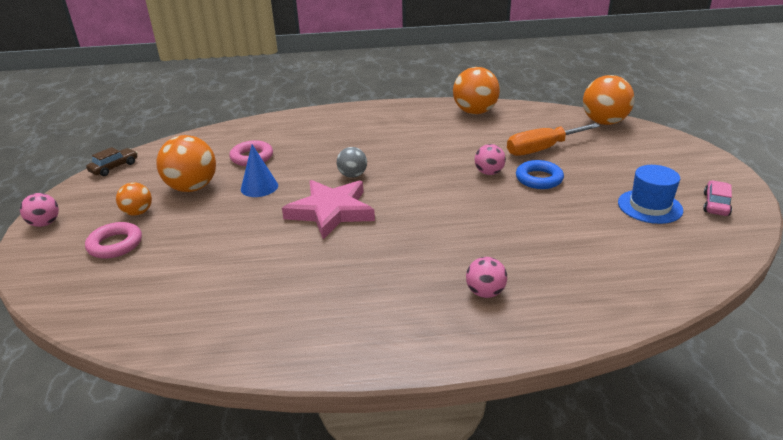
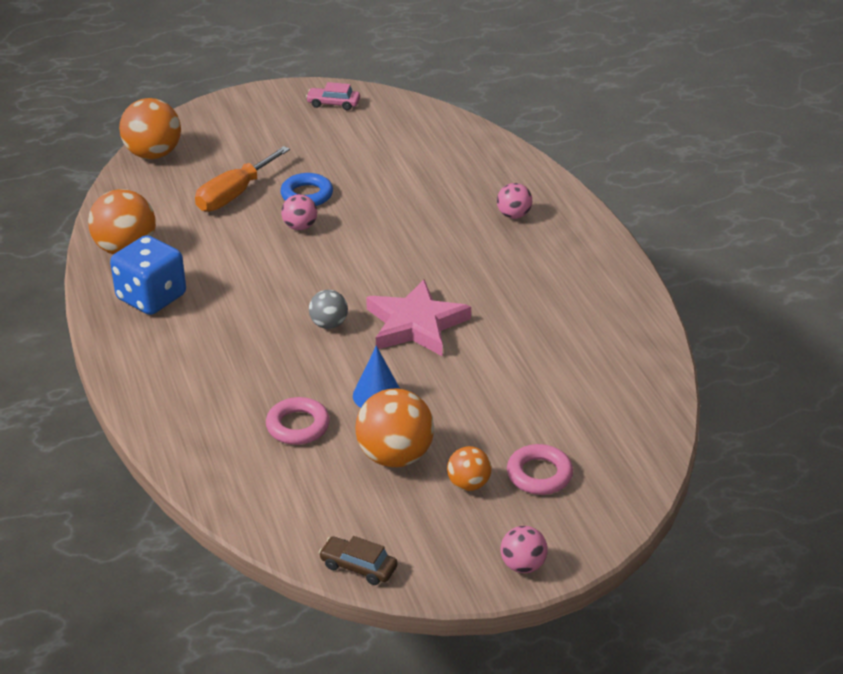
camera: 105 degrees left, 5 degrees up
(415, 118) = (151, 297): none -> blue dice
(542, 149) = (234, 195): orange screwdriver -> orange screwdriver turned 75 degrees clockwise
(649, 206) = (347, 135): blue hat -> none

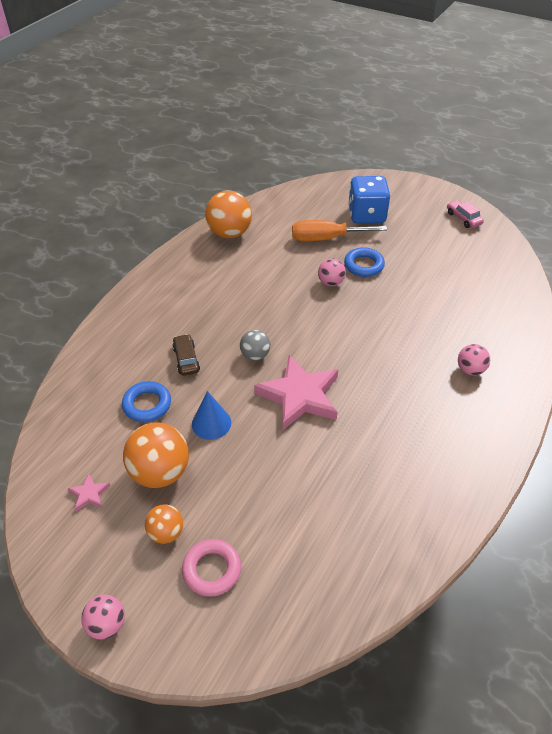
camera: 50 degrees right, 10 degrees up
(151, 297) = (200, 269): blue dice -> blue dice (366, 215)
(153, 154) = (321, 188): orange ball -> none
(298, 426) = (147, 404): pink ring -> blue ring
(358, 566) = (39, 524): brown car -> brown car (186, 359)
(363, 516) = (89, 494): none -> pink star

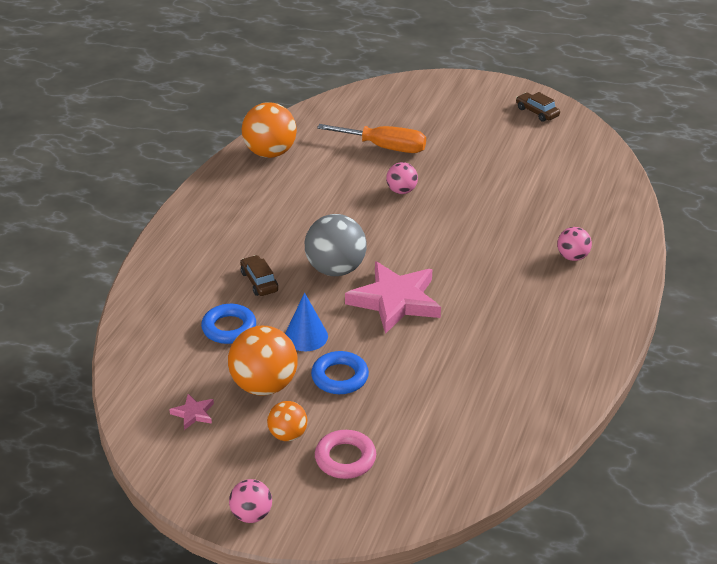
camera: 10 degrees left, 10 degrees down
(255, 355) = (335, 269): grey ball -> grey ball, size x1.80
(326, 238) = (385, 147): orange screwdriver -> orange screwdriver turned 150 degrees counterclockwise
(364, 265) = (434, 170): blue ring -> blue ring (340, 377)
(366, 215) = (425, 119): blue dice -> none
(463, 218) = (537, 112): pink car -> brown car

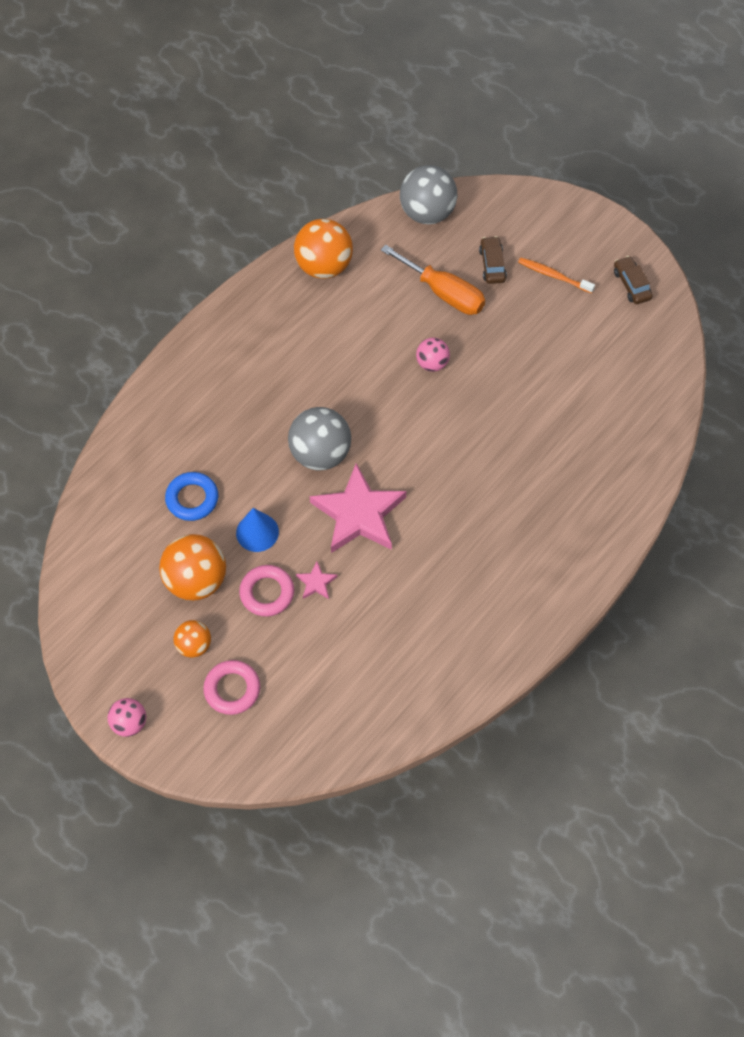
camera: 20 degrees right, 25 degrees up
(193, 413) = (123, 592): pink star -> pink star (316, 582)
(259, 281) = (242, 447): brown car -> brown car (492, 265)
(340, 377) = (267, 593): blue ring -> pink ring
(341, 105) = (427, 213): none -> grey ball
(470, 119) = (553, 275): none -> orange toothbrush
(572, 257) = (559, 511): pink ball -> none

